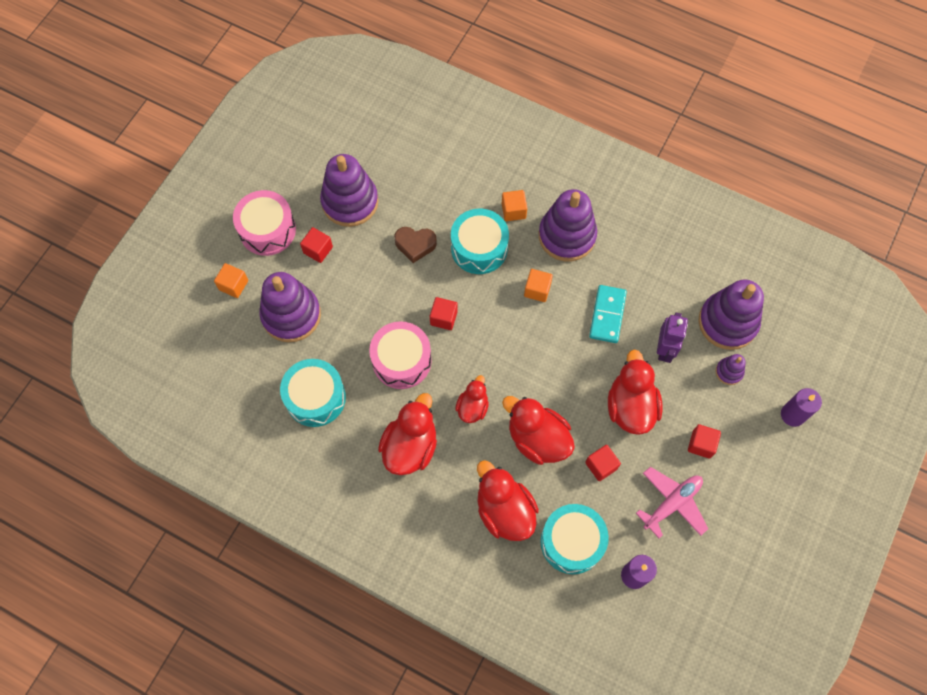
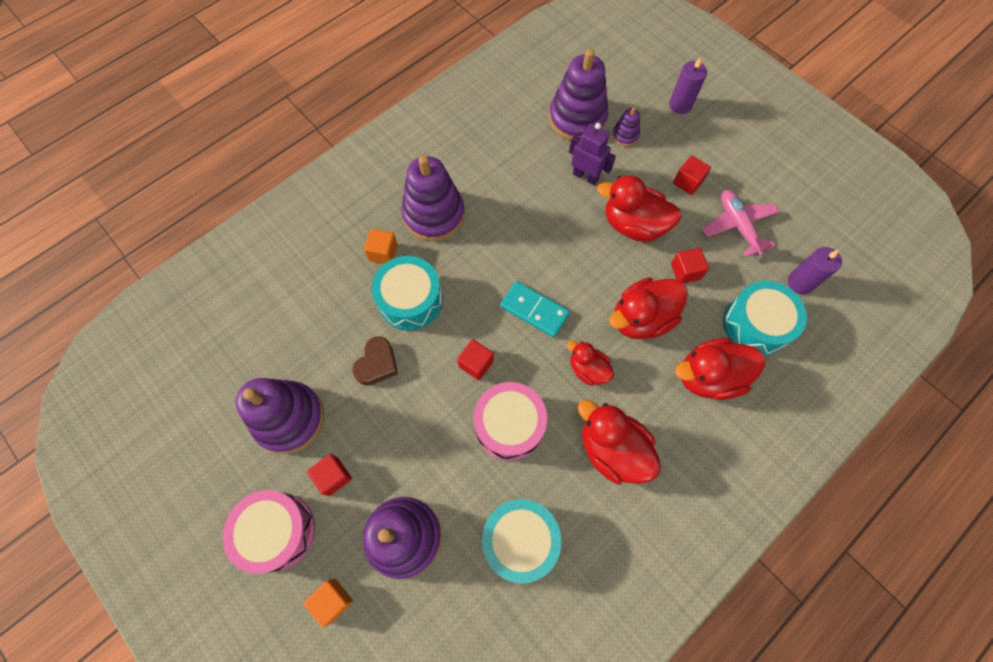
camera: 70 degrees left, 0 degrees up
(537, 290) = (481, 262): orange cube -> none
(607, 315) = (533, 210): turquoise domino -> turquoise domino (534, 310)

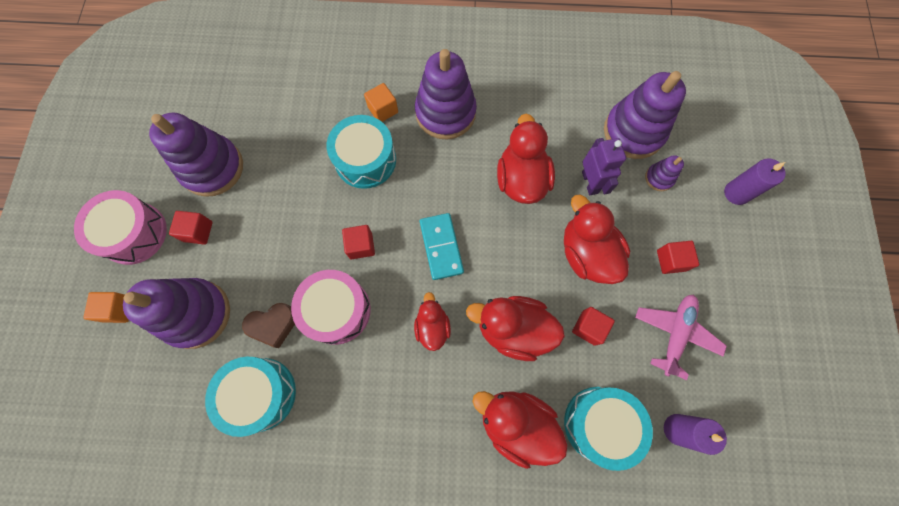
camera: 45 degrees right, 5 degrees up
(377, 364) = (299, 183): brown heart -> brown heart (273, 325)
(612, 449) = (386, 400): red duck -> red duck (521, 179)

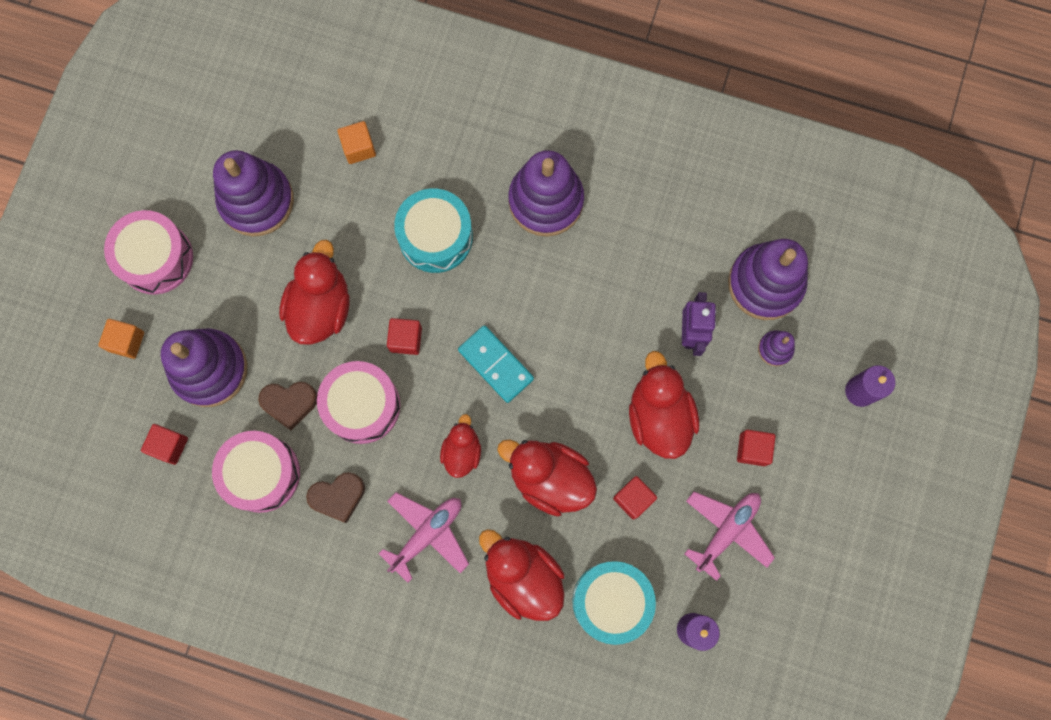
camera: 15 degrees right, 5 degrees up
(198, 231) = (227, 274): red cube -> red cube (169, 446)
(260, 394) = (261, 473): turquoise drum -> pink drum
(334, 396) = (338, 497): none -> brown heart
(383, 110) = (472, 177): orange cube -> orange cube (359, 148)
(421, 408) = (427, 534): none -> pink plane
(441, 247) = (495, 364): turquoise domino -> turquoise domino turned 45 degrees counterclockwise
(521, 179) = (611, 308): red duck -> red duck (320, 307)

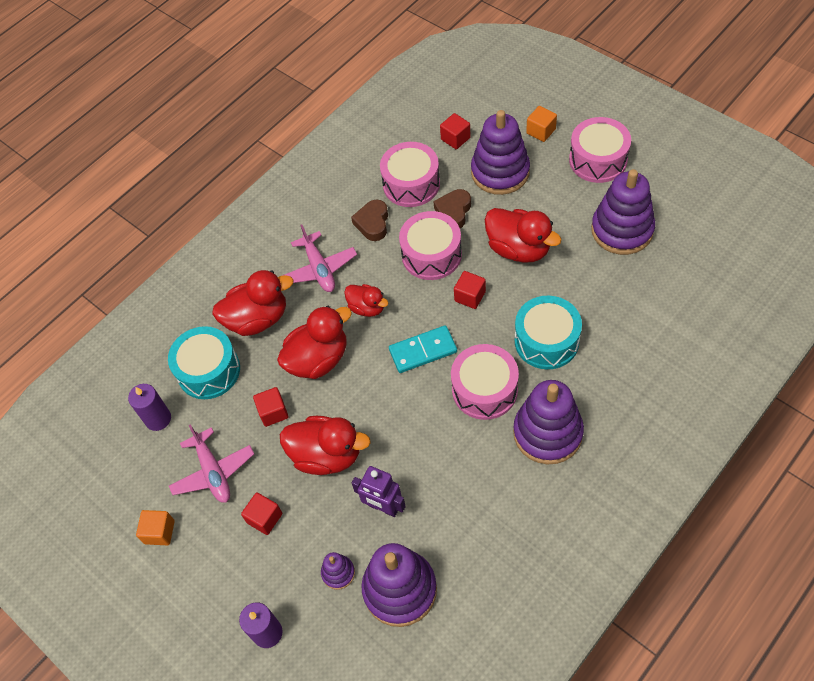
camera: 120 degrees right, 20 degrees down
(359, 148) = (644, 309): orange cube -> orange cube (159, 532)
(519, 281) = (484, 390): none -> pink drum

